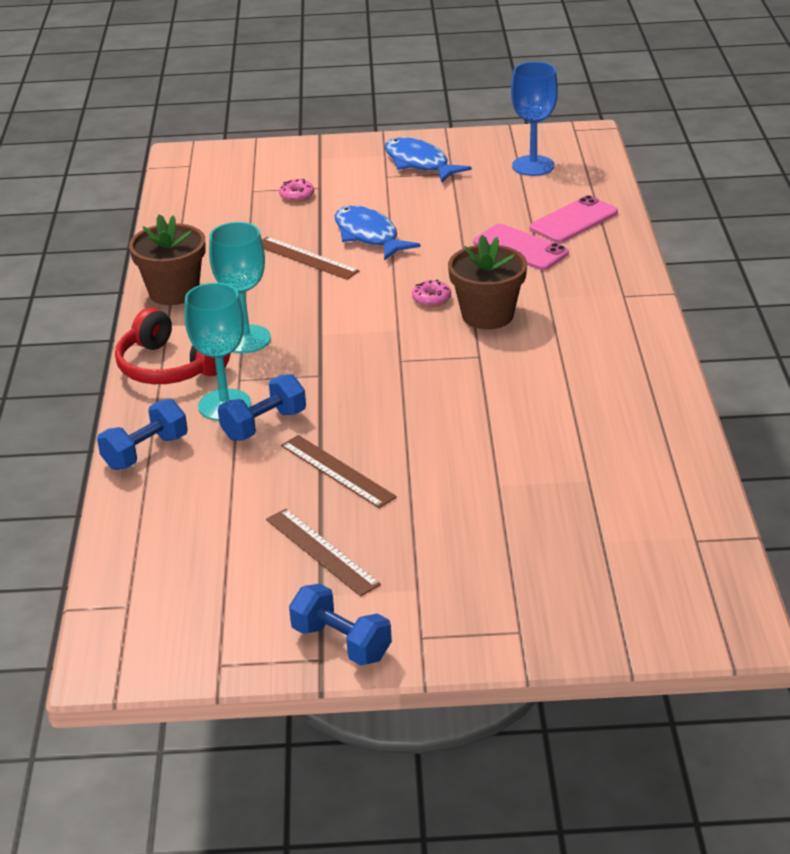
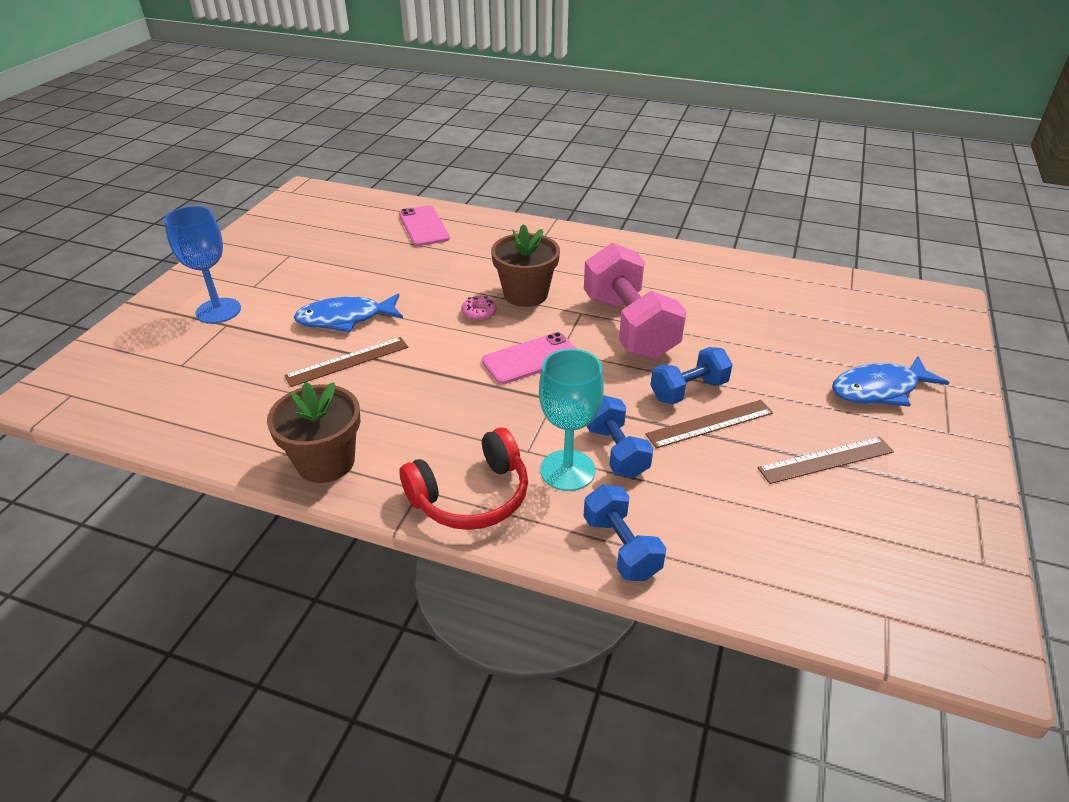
camera: 70 degrees left, 5 degrees up
(246, 339) = (460, 430): turquoise goblet -> none
(297, 195) = (226, 340): pink donut -> none
(341, 643) = (955, 478): blue dumbbell -> blue dumbbell (688, 390)
(419, 163) = (253, 265): blue fish -> blue fish (879, 389)
(474, 391) = (629, 327): none -> pink dumbbell
(520, 248) = (440, 256): pink phone -> pink phone (531, 358)
(533, 166) = (324, 220): blue goblet -> blue goblet (218, 311)

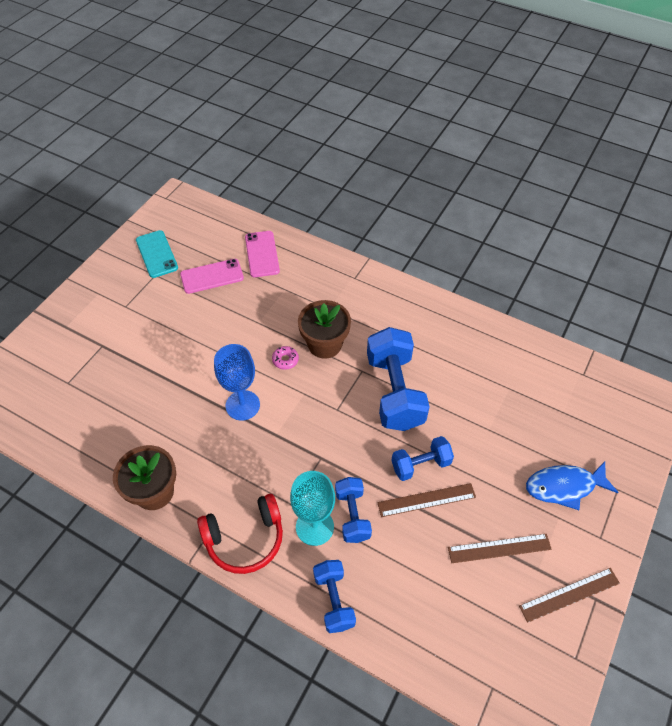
camera: 10 degrees right, 15 degrees up
(218, 311) = (98, 330): blue goblet -> blue goblet (242, 405)
(288, 237) = (157, 254): none -> turquoise phone
(345, 319) = (187, 352): blue fish -> none
(348, 361) = (182, 397): brown ruler -> brown ruler (569, 595)
(531, 358) = (313, 414): pink phone -> pink phone (212, 276)
(629, 327) = (394, 391): pink dumbbell -> blue dumbbell

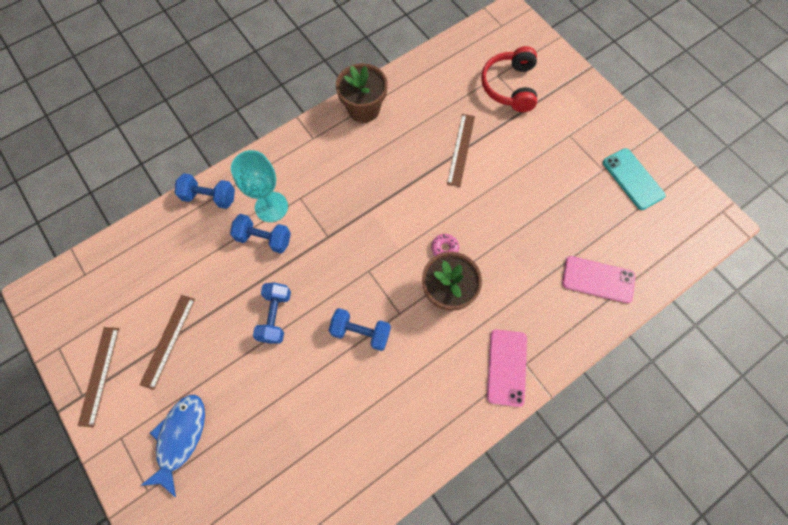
camera: 115 degrees right, 15 degrees up
(157, 254) = (632, 179): turquoise phone -> turquoise phone turned 60 degrees clockwise
(212, 276) = (582, 219): pink phone -> pink phone (506, 367)
(242, 405) = (411, 195): blue goblet -> none
(245, 539) = (290, 156): red headphones -> red headphones (509, 86)
(394, 391) = (361, 332): blue dumbbell -> blue dumbbell, size x0.56
(426, 500) = (242, 304): brown ruler -> brown ruler (461, 149)

